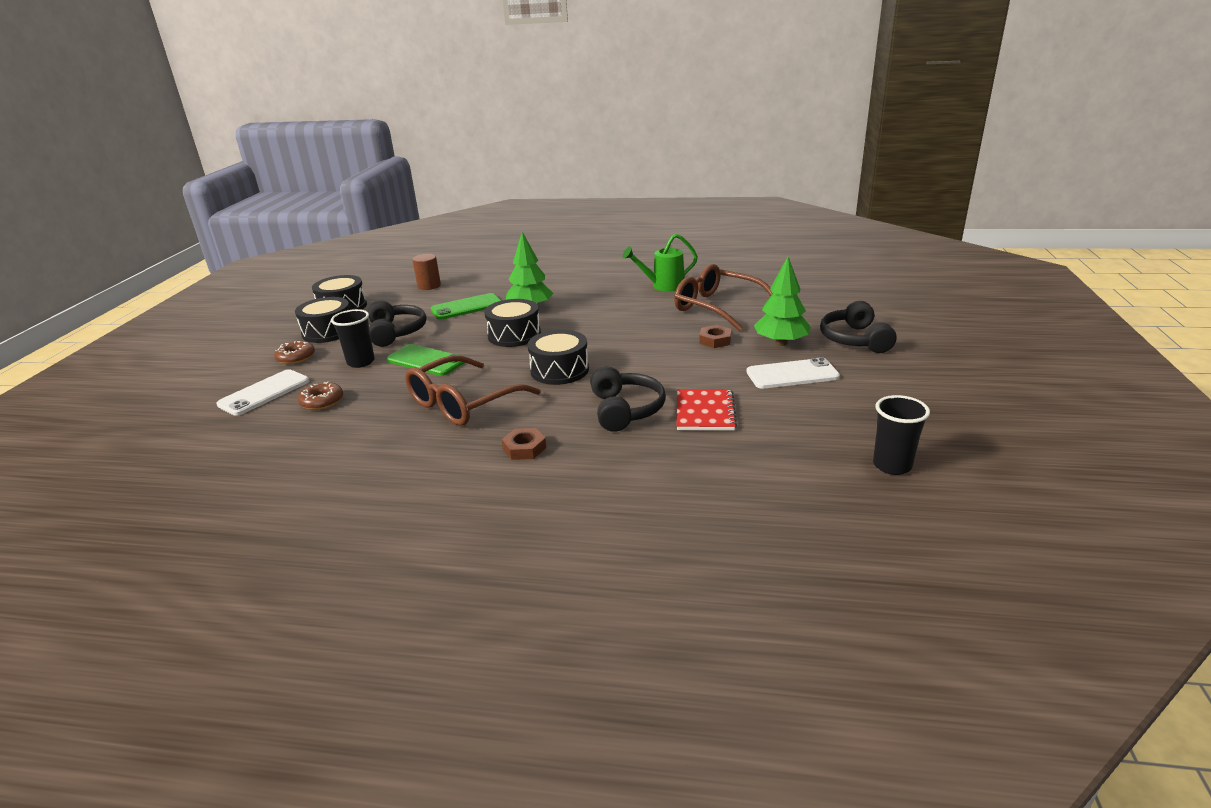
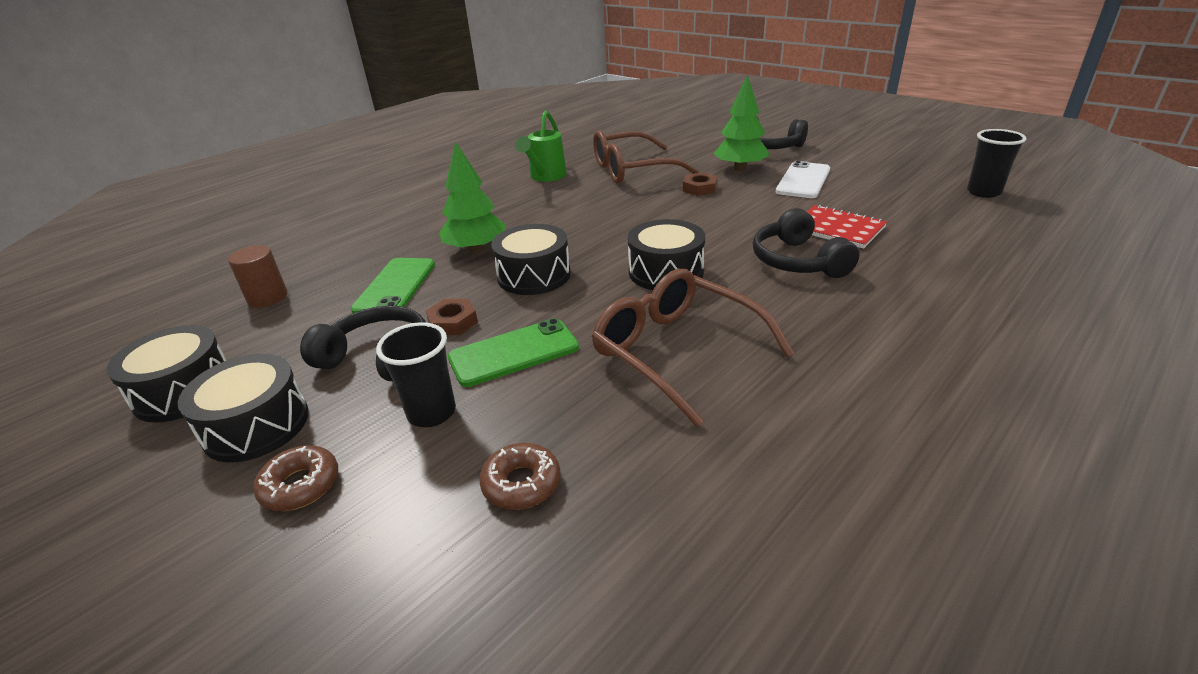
camera: 55 degrees left, 5 degrees up
(264, 393) = (393, 557): white phone -> none
(463, 403) = (676, 351): brown glasses -> brown glasses turned 150 degrees clockwise
(524, 448) = (835, 337): brown nut -> brown nut (453, 322)
(625, 410) = (798, 261): black headphones -> black headphones turned 135 degrees counterclockwise

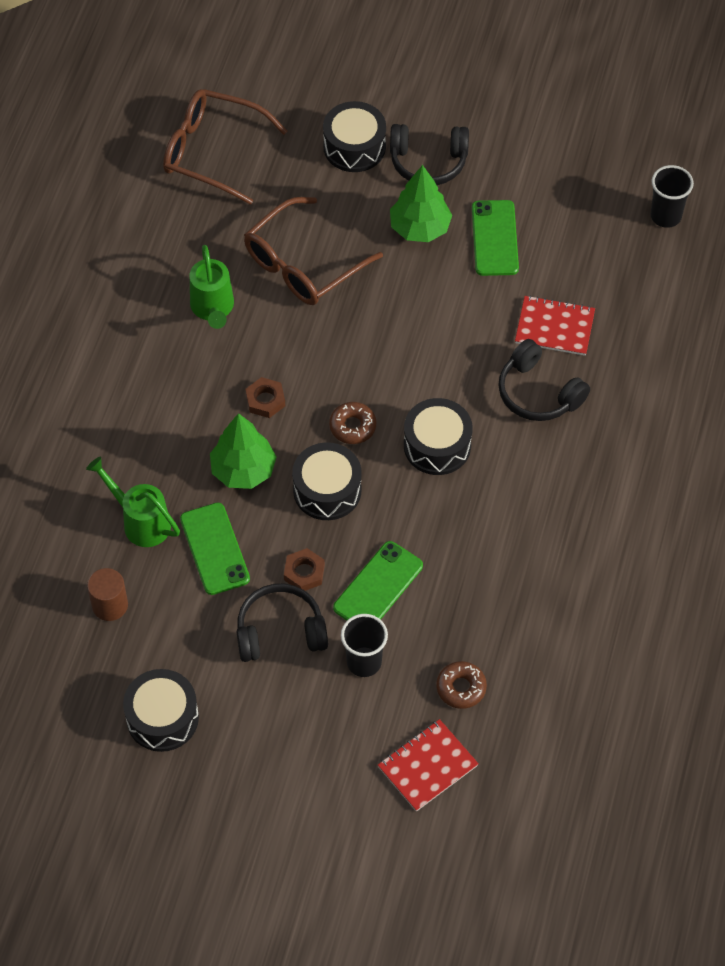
camera: 30 degrees left, 25 degrees up
(256, 425) = (253, 720): black drum -> black drum (354, 147)
(300, 485) = (330, 745): brown donut -> brown donut (352, 426)
(361, 258) = (141, 522): none -> green watering can
(386, 570) = (427, 766): none -> red notebook
(676, 351) = (494, 541): brown glasses -> brown glasses (212, 152)
(700, 188) = (397, 286): brown nut -> brown nut (265, 400)
(803, 180) = (495, 238): white phone -> green phone

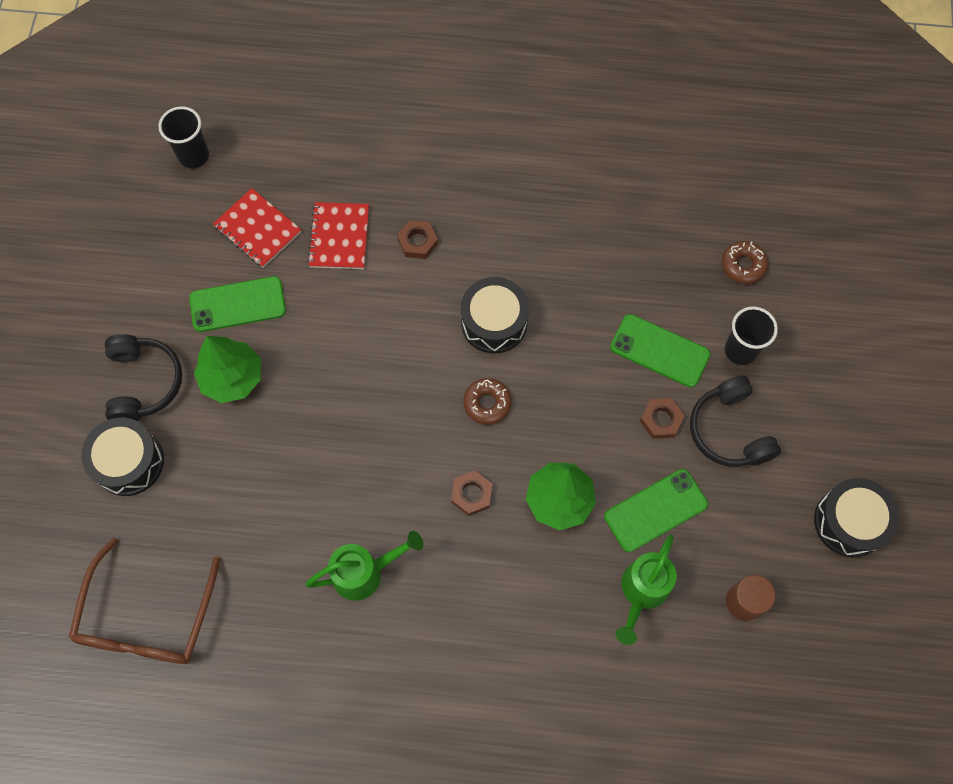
camera: 100 degrees left, 10 degrees up
(303, 264) = (294, 488): brown glasses -> none
(327, 490) = (565, 415): black drum -> none
(427, 766) = (826, 281): red notebook -> red notebook (257, 229)
(538, 393) = (417, 242): black headphones -> brown nut

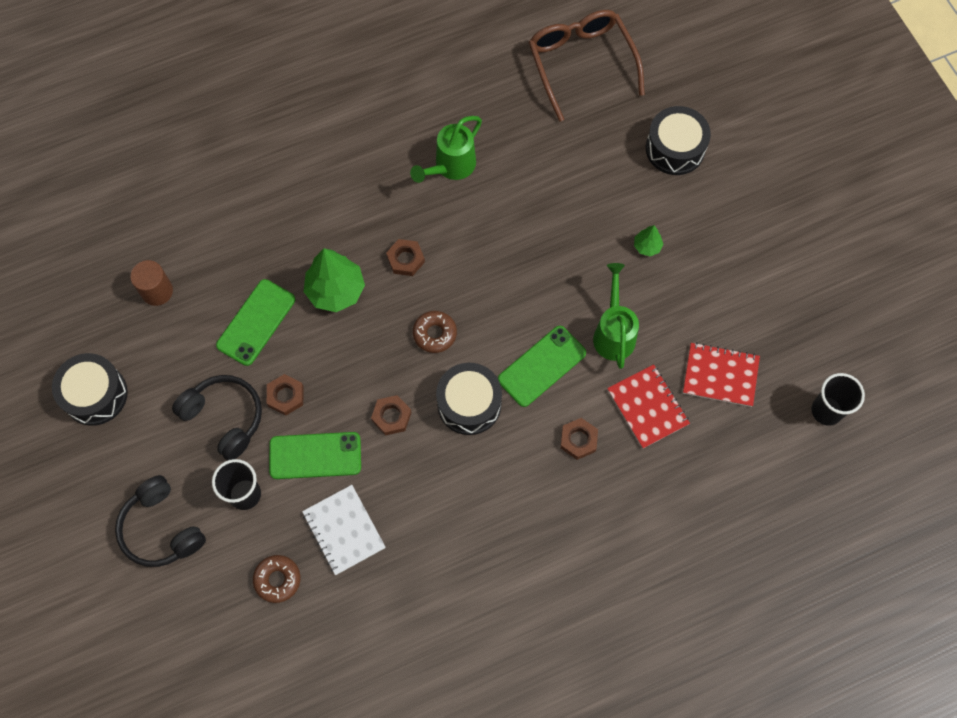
camera: 150 degrees right, 0 degrees up
(143, 383) = (710, 207): black headphones -> black headphones (161, 529)
(232, 378) = (647, 246): green tree -> green tree, size x0.49
(238, 304) = (687, 304): green phone -> green phone (542, 366)
(571, 348) = (391, 416): none -> brown nut
(642, 591) = (238, 258): green watering can -> green watering can (613, 333)
(665, 275) = (344, 530): none -> white notebook

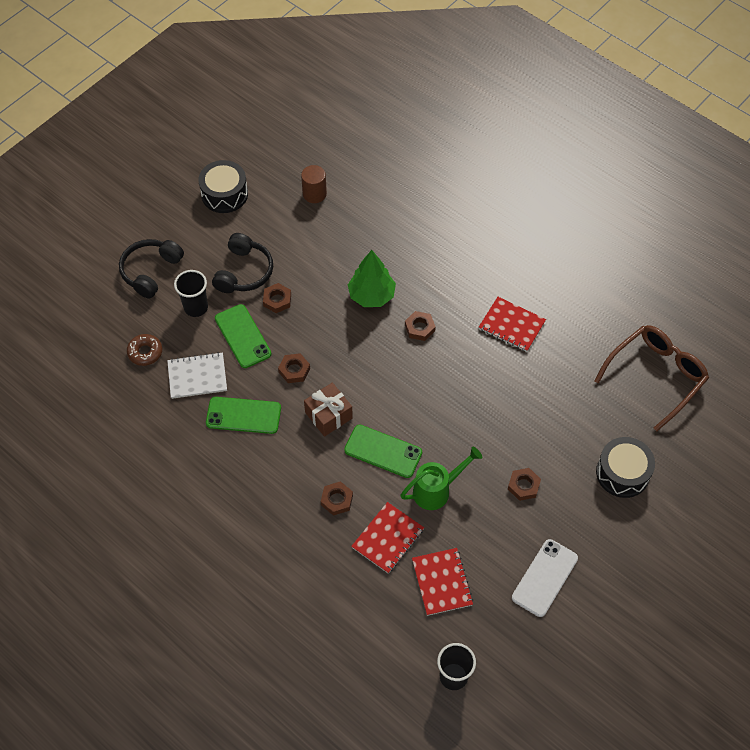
camera: 65 degrees right, 10 degrees down
(256, 322) = (322, 259): green phone -> green phone (243, 415)
(344, 530) = (197, 376): white notebook -> white notebook turned 45 degrees clockwise
(434, 334) = (371, 371): brown donut -> none
(451, 166) = (512, 325): green watering can -> red notebook
(469, 404) = (328, 415): black drum -> brown gift
(647, 246) = (523, 486): green tree -> brown nut
(757, 275) = (545, 578): none -> white phone

